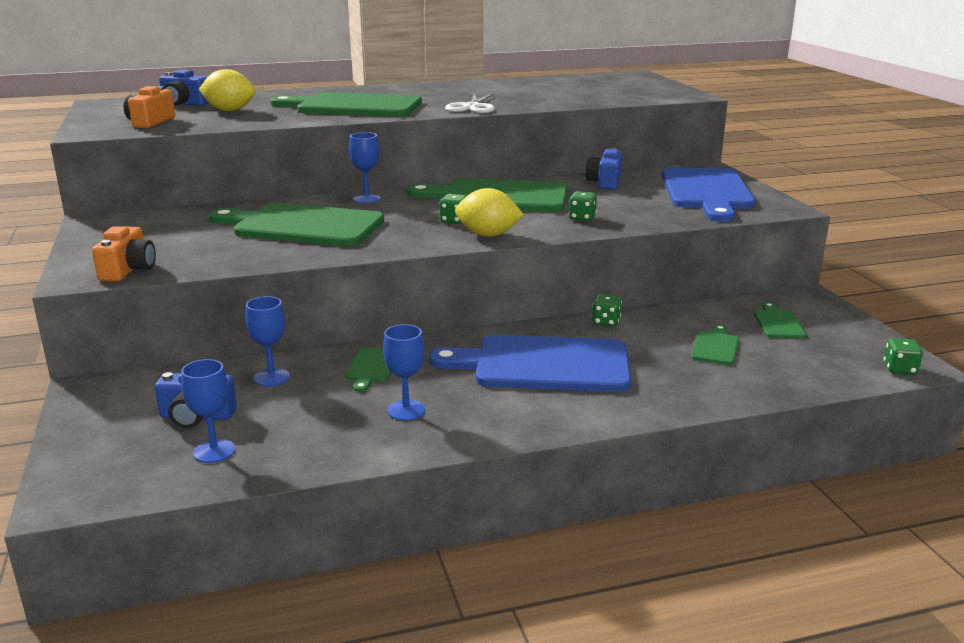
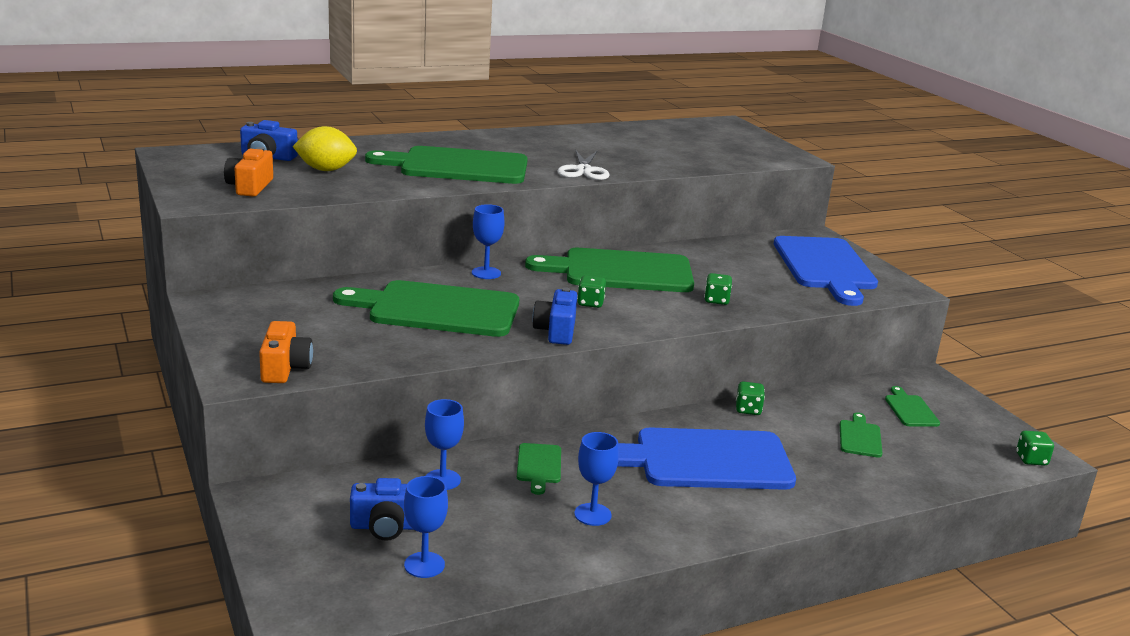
camera: 10 degrees left, 0 degrees up
(488, 235) = (633, 322): yellow lemon -> none
(605, 182) = (721, 253): blue camera -> blue camera (556, 331)

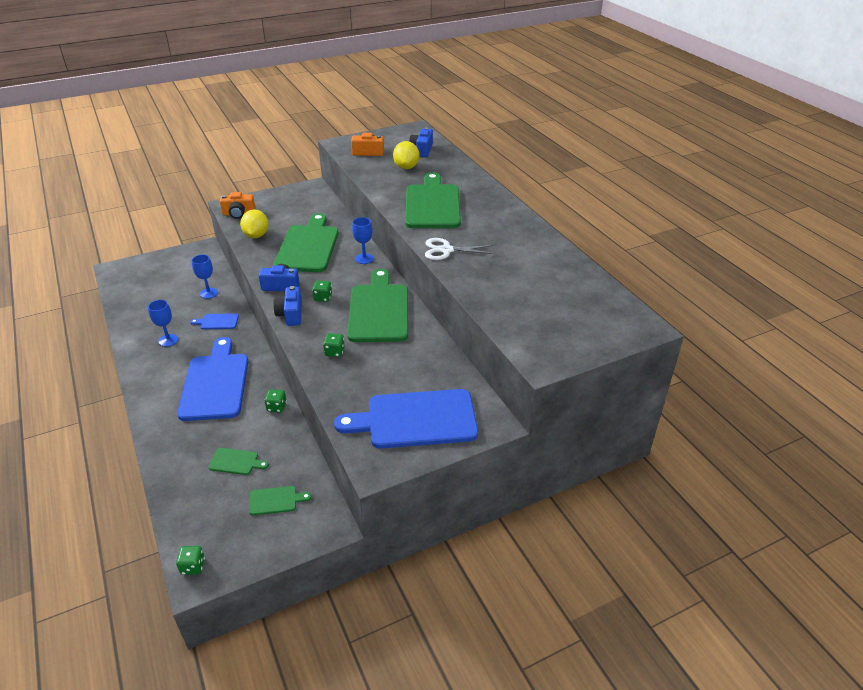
camera: 90 degrees right, 15 degrees up
(383, 351) = (256, 235): none -> yellow lemon
(387, 526) = (173, 282): blue camera -> blue camera (290, 314)
(424, 565) = (141, 293): blue goblet -> none
(539, 466) = (217, 322): green cutting board -> blue cutting board

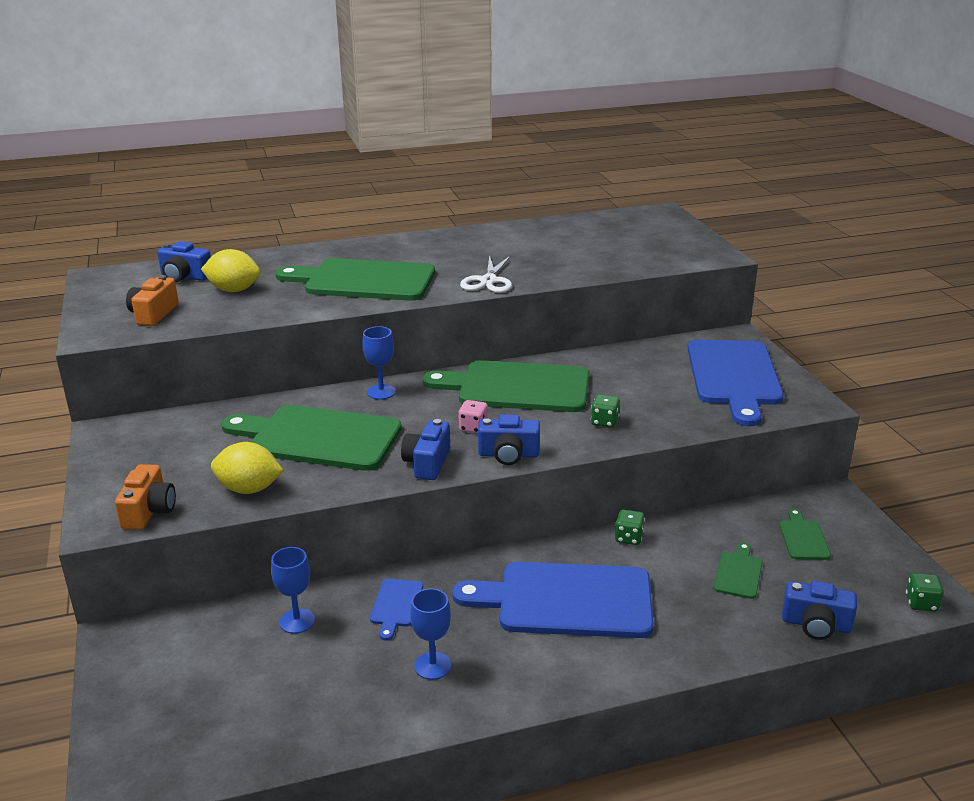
camera: 80 degrees left, 10 degrees down
(178, 500) = (816, 624): none -> blue camera
(323, 298) = (473, 427): green dice -> pink dice

